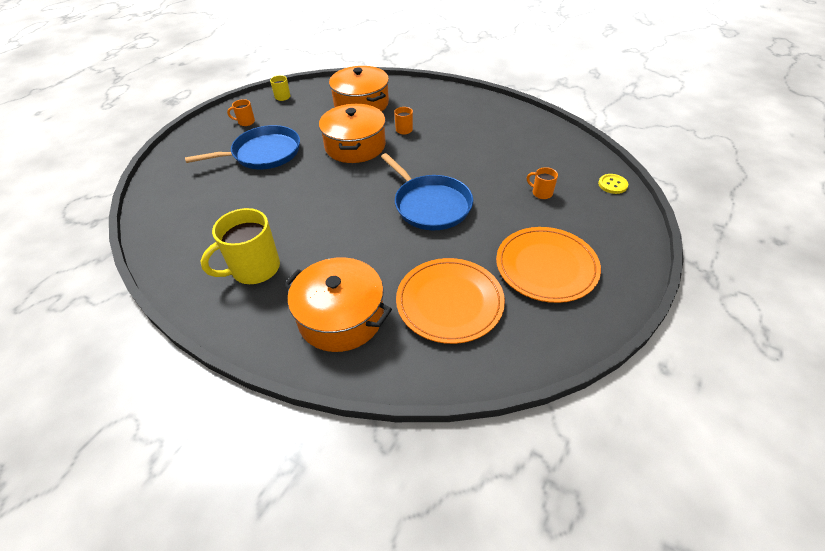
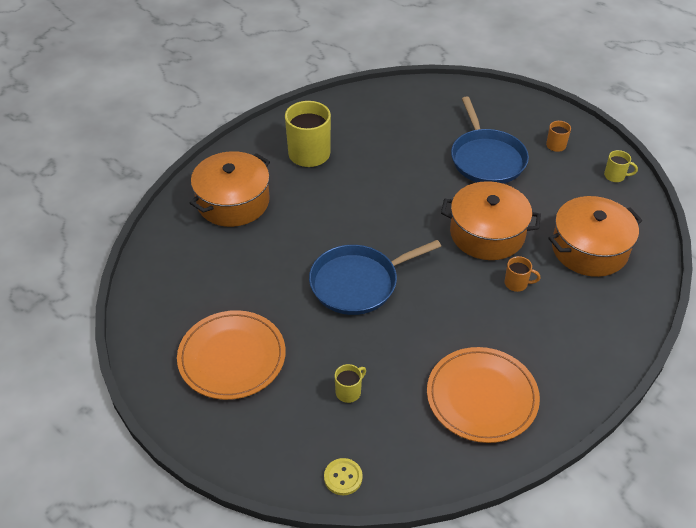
camera: 100 degrees right, 0 degrees up
(449, 302) = (219, 272): orange plate -> orange plate (482, 397)
(541, 193) = (349, 392): orange mug -> yellow mug

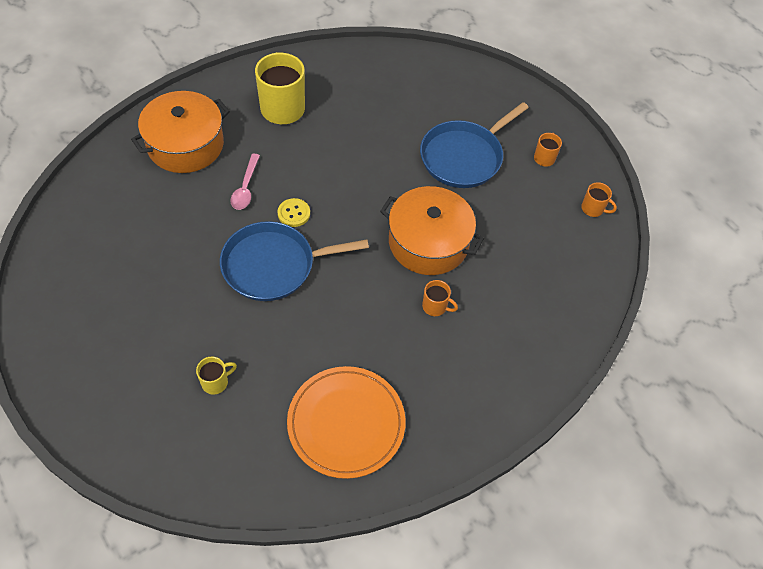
camera: 10 degrees right, 10 degrees up
(232, 357) = (117, 315): orange plate -> none
(304, 225) = (245, 188): none -> pink spoon
(343, 477) = (172, 472): yellow button -> yellow button (294, 213)
(486, 159) = (464, 157): blue pan -> blue pan turned 45 degrees clockwise
(589, 249) = (528, 286): orange pot -> none
(615, 176) = (593, 209): yellow mug -> orange mug

